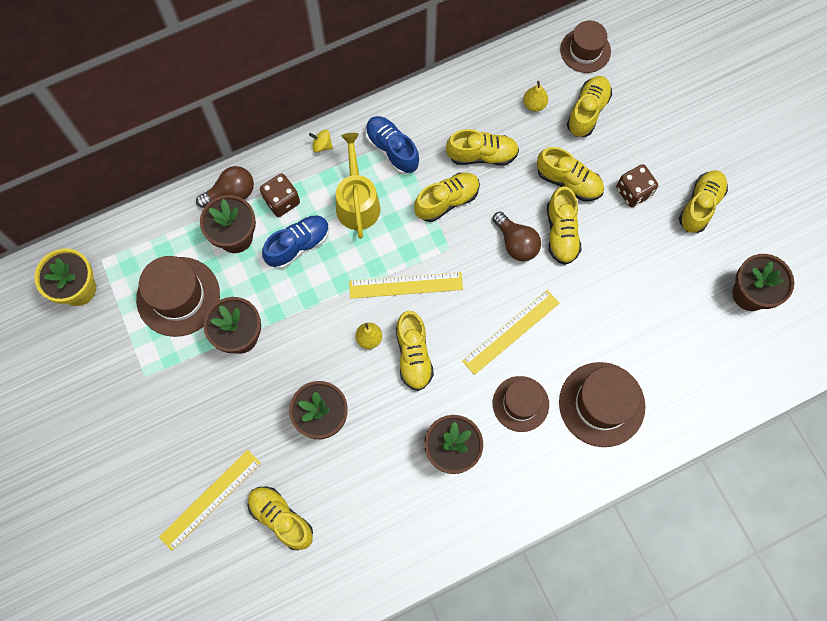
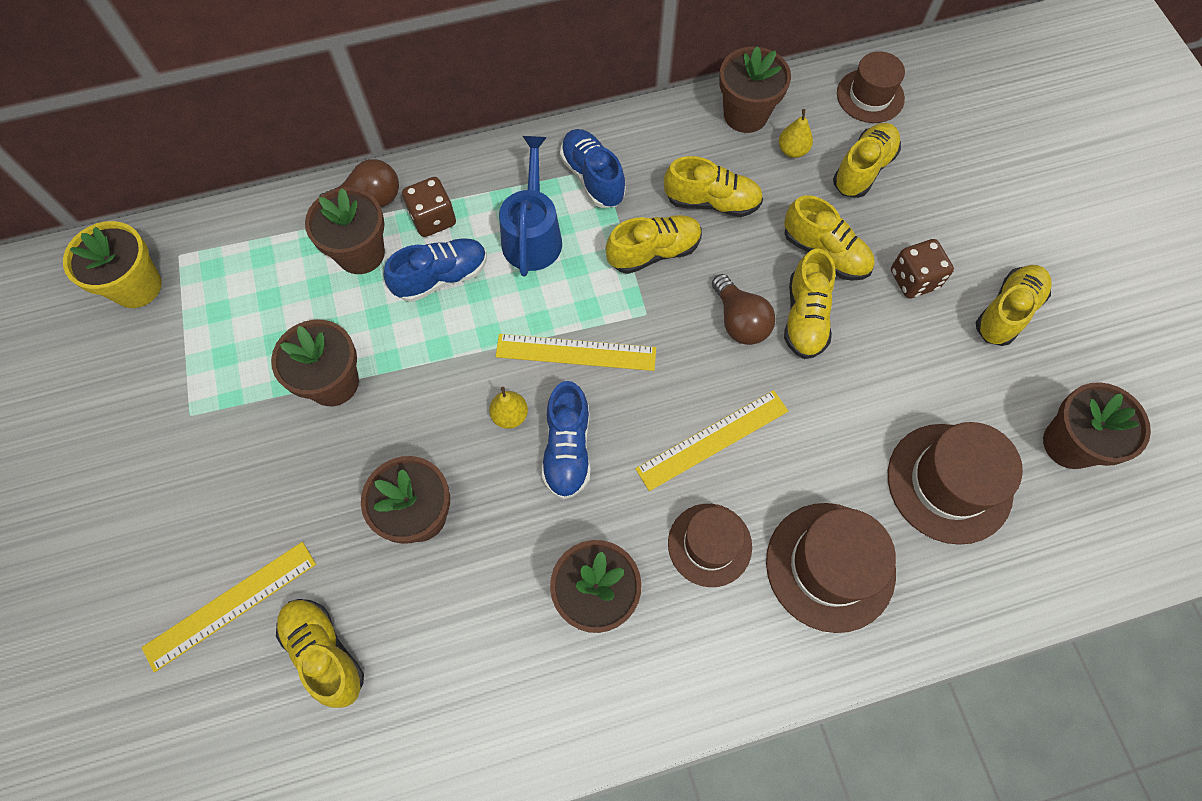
camera: 10 degrees right, 5 degrees down
(178, 296) = (265, 317): brown hat -> brown hat (949, 483)
(322, 145) = (502, 159): yellow spinning top -> none
(357, 201) = (532, 234): yellow watering can -> blue watering can
(413, 355) = (567, 449): yellow shoe -> blue shoe
(495, 80) = (745, 115): none -> brown flower pot

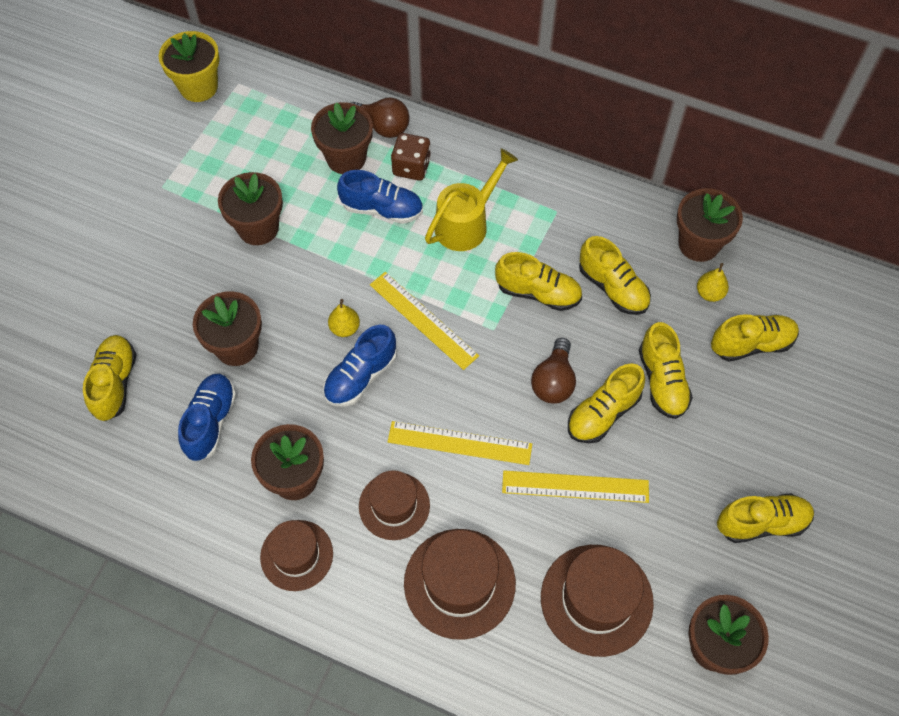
camera: 40 degrees right, 5 degrees down
(231, 605) = (89, 315): yellow ruler -> yellow ruler (575, 487)
(532, 234) = (467, 223): blue watering can -> yellow watering can
(592, 177) = (543, 213): blue shoe -> blue shoe (211, 422)
(870, 96) = (812, 295): brown hat -> brown hat (296, 555)
(913, 279) = (711, 448): brown dice -> none

